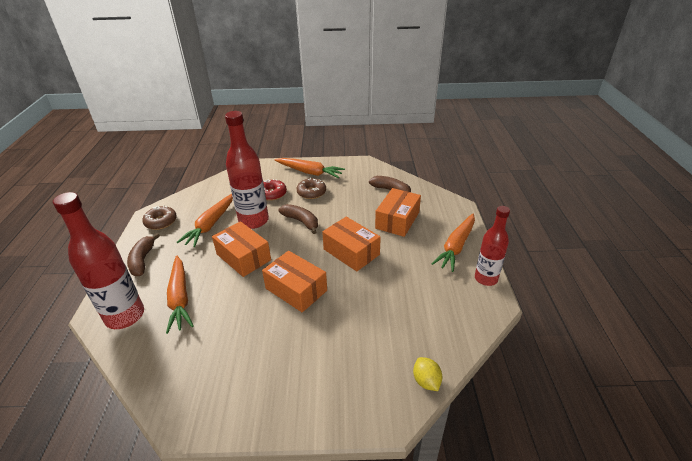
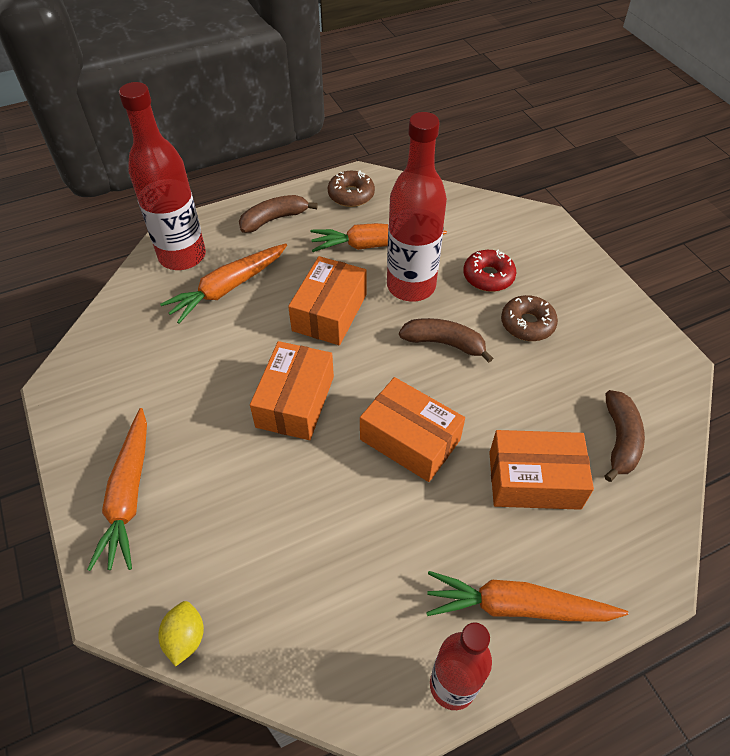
camera: 65 degrees right, 15 degrees up
(301, 221) = (444, 343): brown banana -> brown banana turned 90 degrees counterclockwise
(309, 172) = (582, 297): orange carrot -> orange carrot (129, 495)
(351, 252) = (410, 439): orange box -> orange box turned 75 degrees counterclockwise
(426, 381) = (185, 638): yellow lemon -> yellow lemon turned 45 degrees counterclockwise

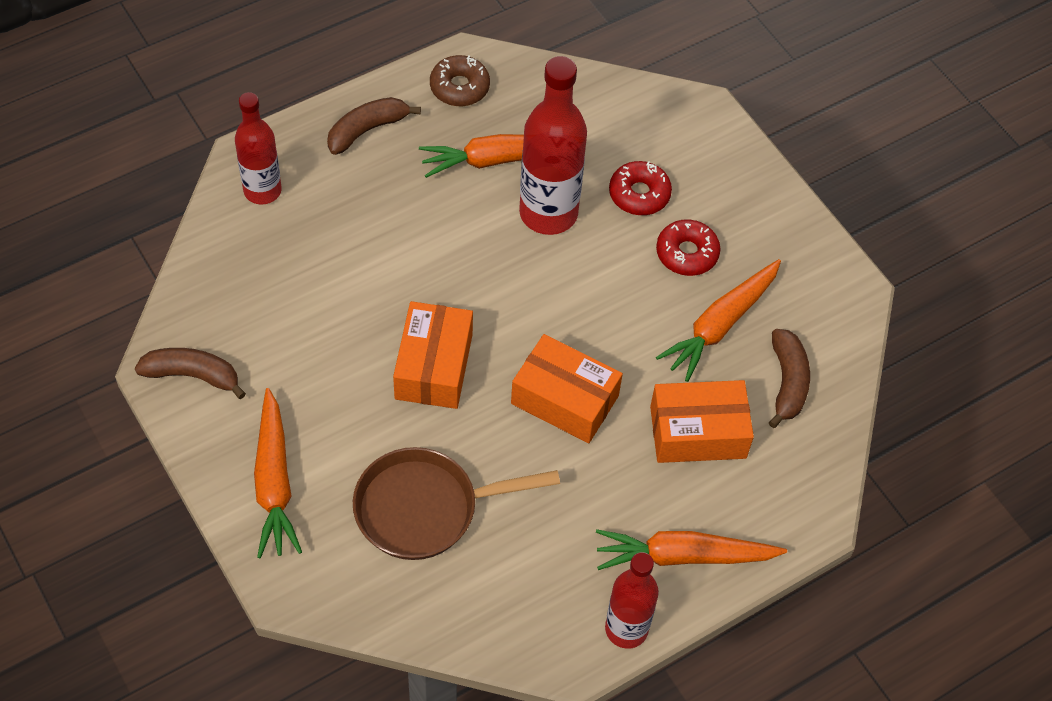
camera: 10 degrees left, 5 degrees up
(182, 256) = (262, 191): red bottle -> red bottle, size x0.64
(185, 638) = (366, 612): yellow lemon -> none
(228, 288) = (328, 231): orange carrot -> orange carrot (720, 325)
(264, 533) = (425, 509): none -> brown pan
(329, 312) = (456, 255): orange box -> none
(444, 343) = (593, 284): brown banana -> brown banana (193, 375)
(527, 324) = (687, 253): brown donut -> red donut

